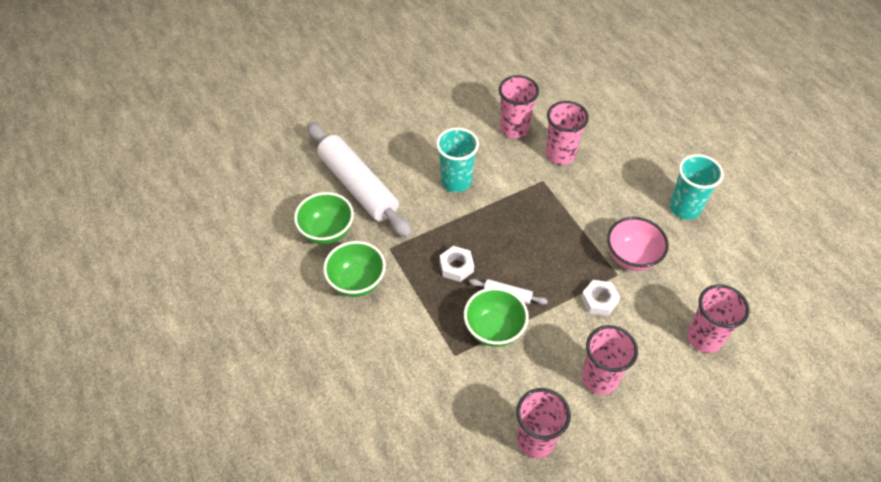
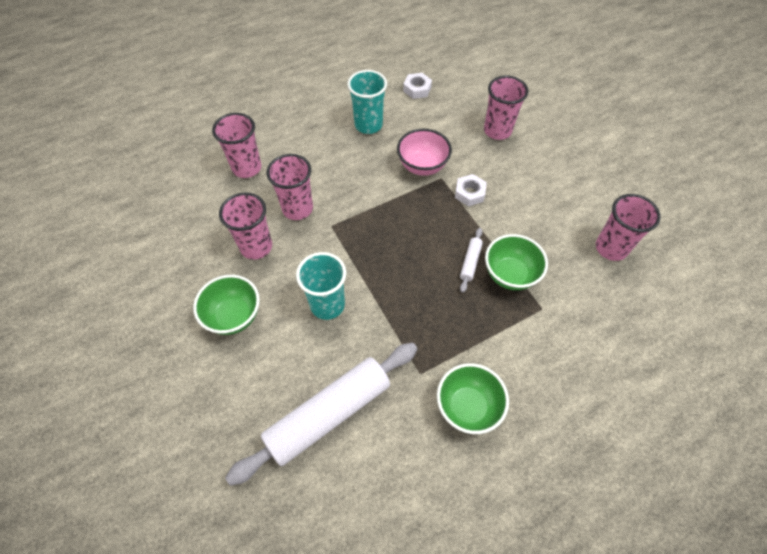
camera: 90 degrees left, 5 degrees up
(327, 232) = (398, 448): green bowl -> green bowl (234, 316)
(456, 266) = (441, 306): white nut -> white nut (417, 89)
(599, 378) = (545, 200): pink cup -> pink cup (247, 168)

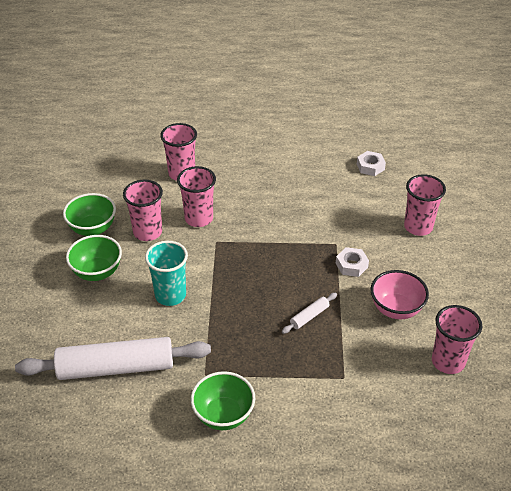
camera: 30 degrees right, 15 degrees down
(368, 125) = (304, 179): turquoise cup -> none
(422, 166) = (326, 228): pink bowl -> pink bowl (396, 309)
(510, 275) = (336, 340): green bowl -> green bowl (93, 228)

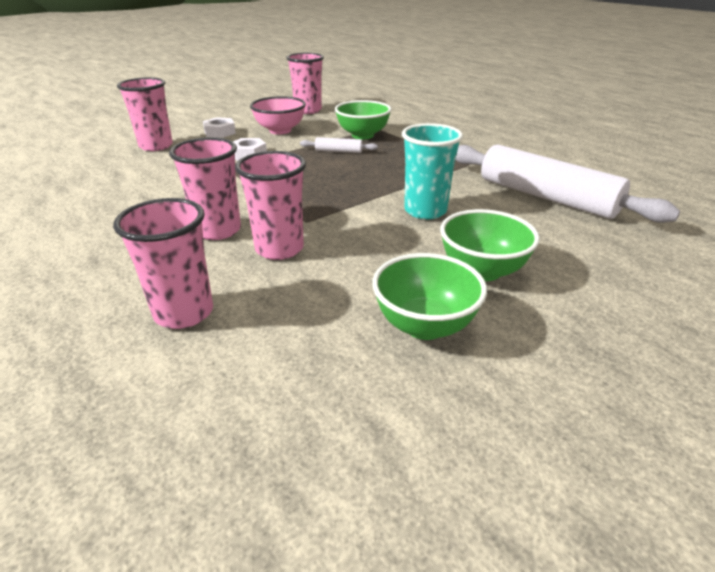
camera: 130 degrees left, 10 degrees down
(147, 232) = (358, 272): pink cup -> pink cup (218, 230)
(223, 415) = (484, 147): green bowl -> green bowl (362, 135)
(370, 167) = (52, 188): white nut -> white nut (220, 132)

